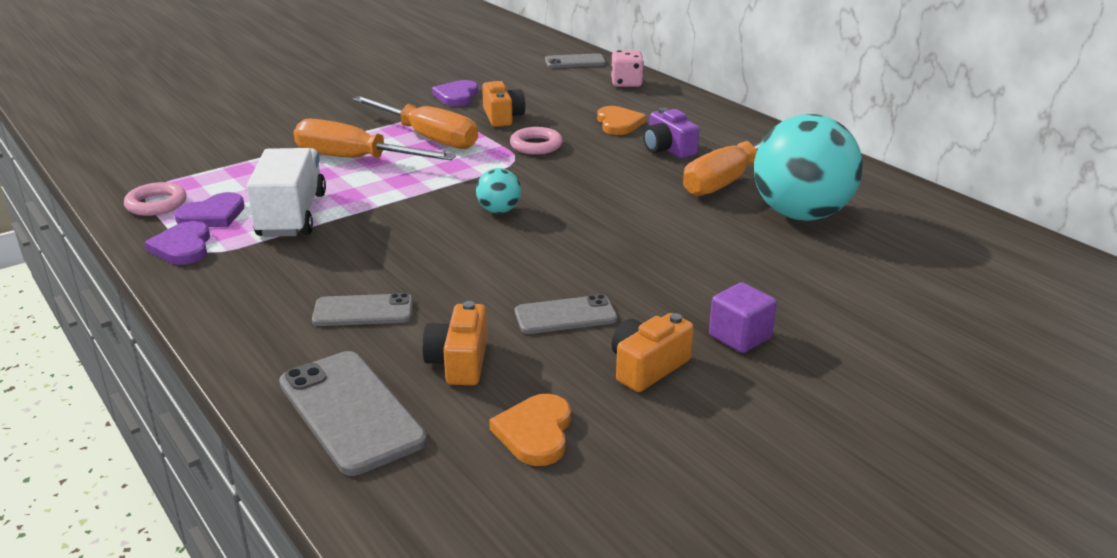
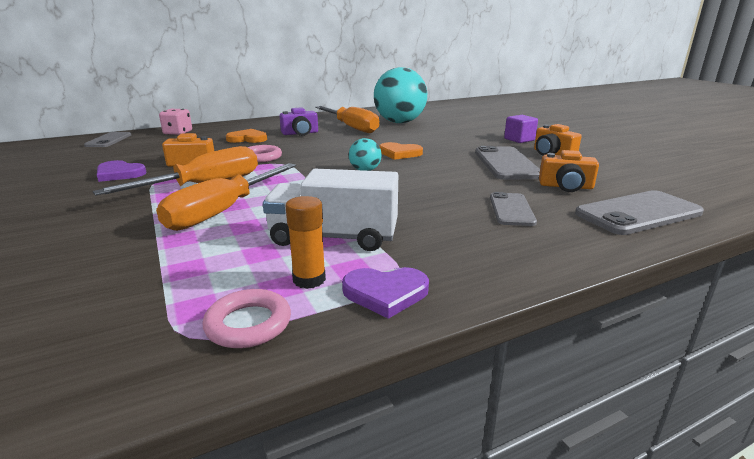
camera: 80 degrees left, 5 degrees down
(213, 215) = (309, 279): purple heart -> orange glue stick
(535, 433) = (624, 175): orange heart -> orange heart (399, 153)
(565, 315) = (506, 164): grey phone -> grey phone, size x1.61

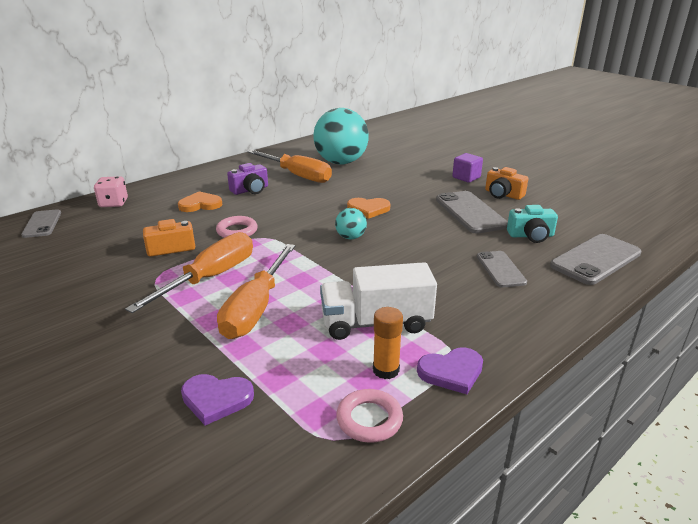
camera: 15 degrees left, 5 degrees up
(119, 174) = (105, 273): purple heart -> purple heart (216, 399)
(566, 186) = (531, 235): orange camera -> turquoise camera

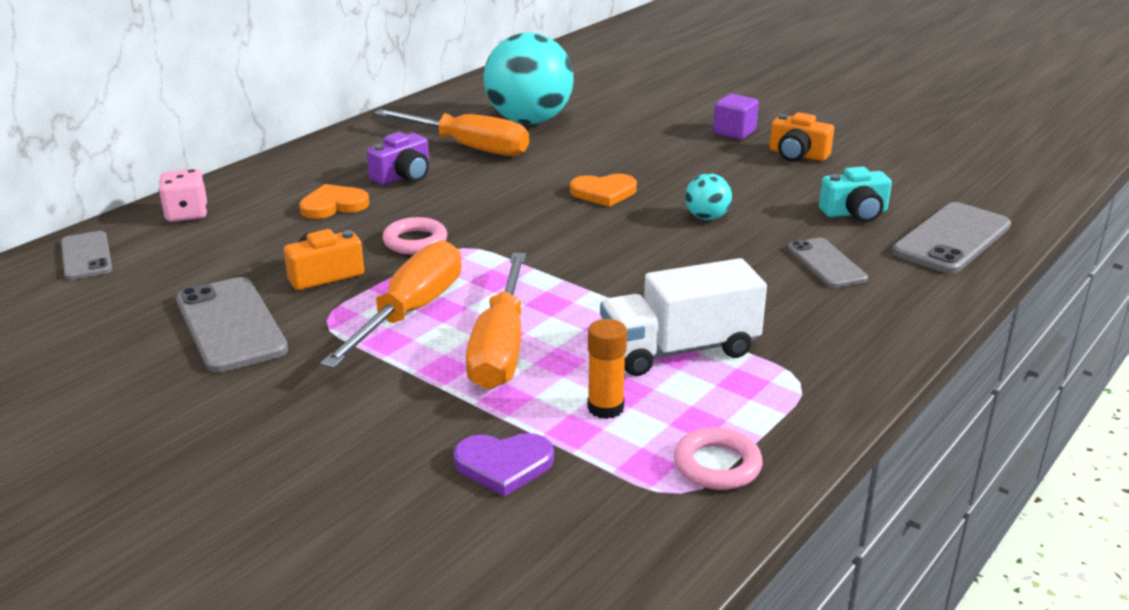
camera: 10 degrees left, 0 degrees up
(350, 237) = (594, 236): turquoise ball -> turquoise ball (707, 217)
(386, 370) = (716, 406): orange glue stick -> orange glue stick (605, 408)
(451, 372) = (802, 399): purple heart -> none
(470, 212) = (758, 186): grey phone -> grey phone (230, 325)

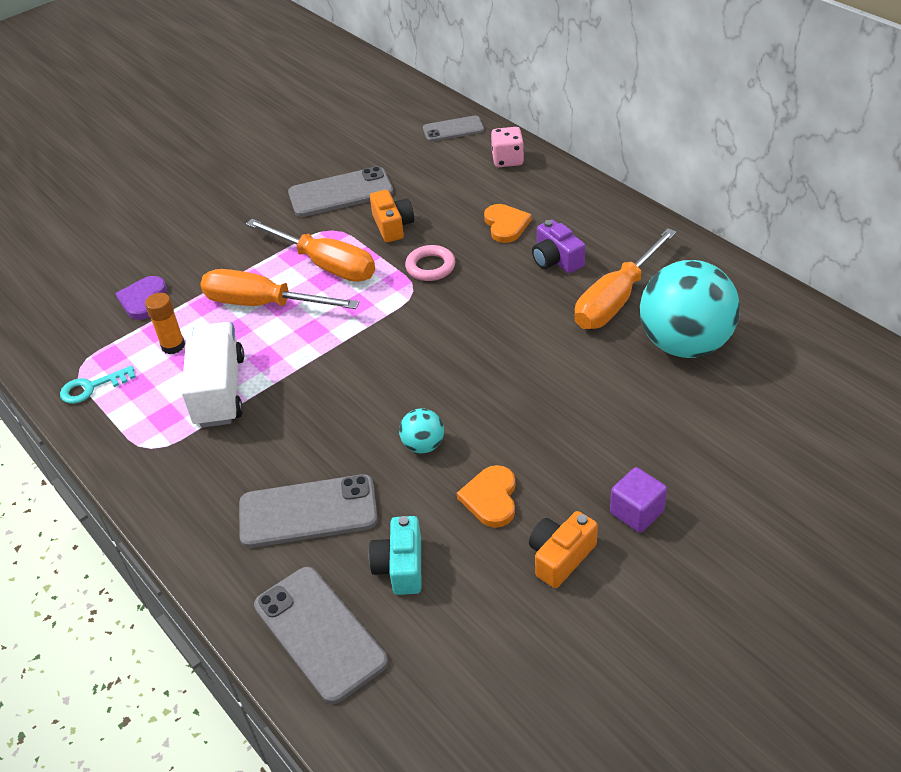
camera: 105 degrees right, 15 degrees up
(604, 192) = (494, 381): orange heart -> orange heart (491, 498)
(717, 465) = (92, 387): pink ring -> turquoise key
(826, 263) = (308, 512): grey phone -> grey phone, size x1.61

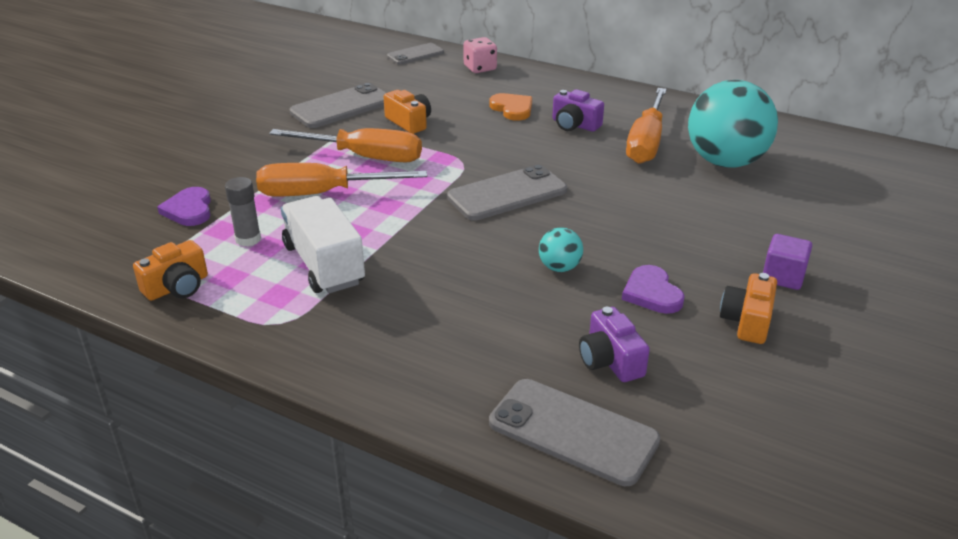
camera: 25 degrees left, 10 degrees down
(92, 387) = (177, 287): turquoise key -> orange camera
(173, 346) = (248, 239): orange glue stick -> grey glue stick
(308, 512) = (487, 339): grey phone -> grey phone (507, 194)
(401, 566) = (610, 360): turquoise camera -> purple camera
(430, 267) = (466, 144): pink ring -> none
(491, 498) = (652, 293): orange heart -> purple heart

